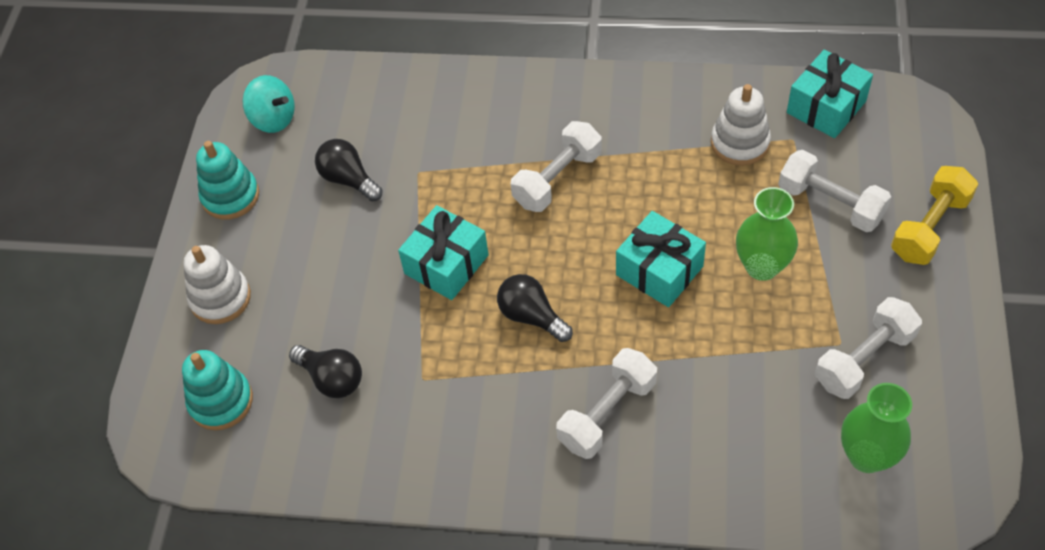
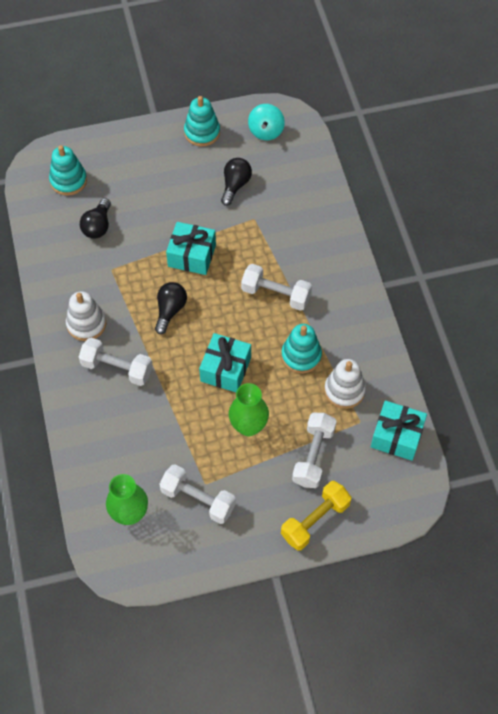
camera: 65 degrees right, 5 degrees up
(220, 298) = (132, 155): white stacking toy -> white stacking toy (86, 324)
(669, 176) = (301, 356): none -> turquoise stacking toy
(929, 227) = (315, 520): yellow dumbbell -> yellow dumbbell turned 60 degrees counterclockwise

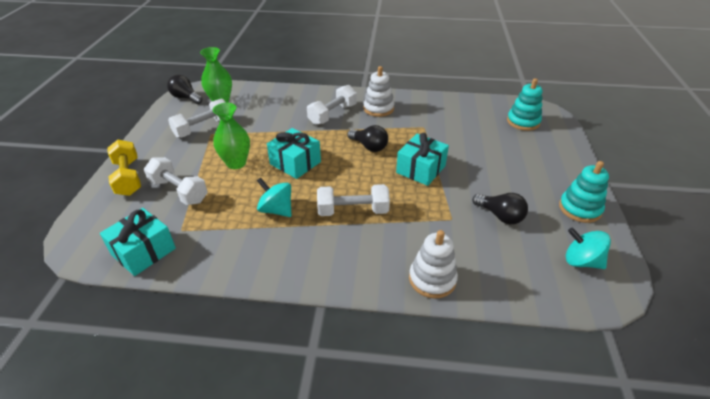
camera: 110 degrees right, 20 degrees down
(98, 226) = (470, 127): black light bulb -> black light bulb (186, 98)
(276, 294) = (352, 211): white dumbbell -> white dumbbell turned 45 degrees clockwise
(301, 356) = (276, 210): turquoise stacking toy -> turquoise spinning top
(344, 390) = (220, 229): white stacking toy -> white stacking toy (432, 279)

